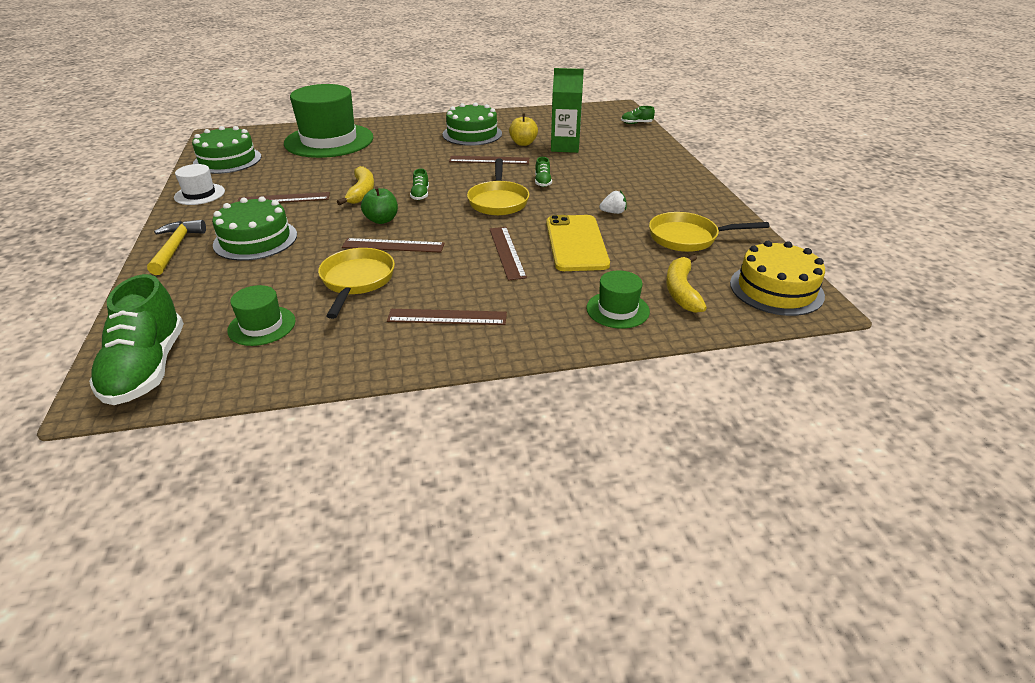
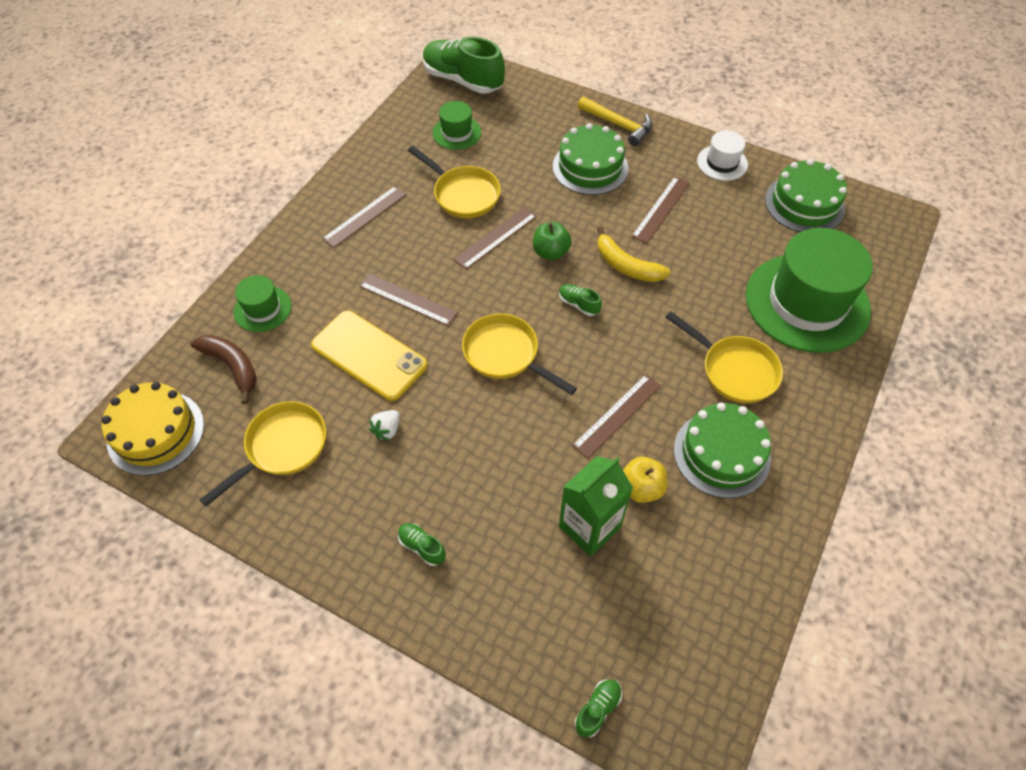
camera: 130 degrees right, 20 degrees up
(410, 144) = (734, 370): none -> yellow pan
(542, 182) = (511, 423): green shoe -> green shoe (422, 547)
(681, 291) = (232, 367): yellow banana -> brown banana

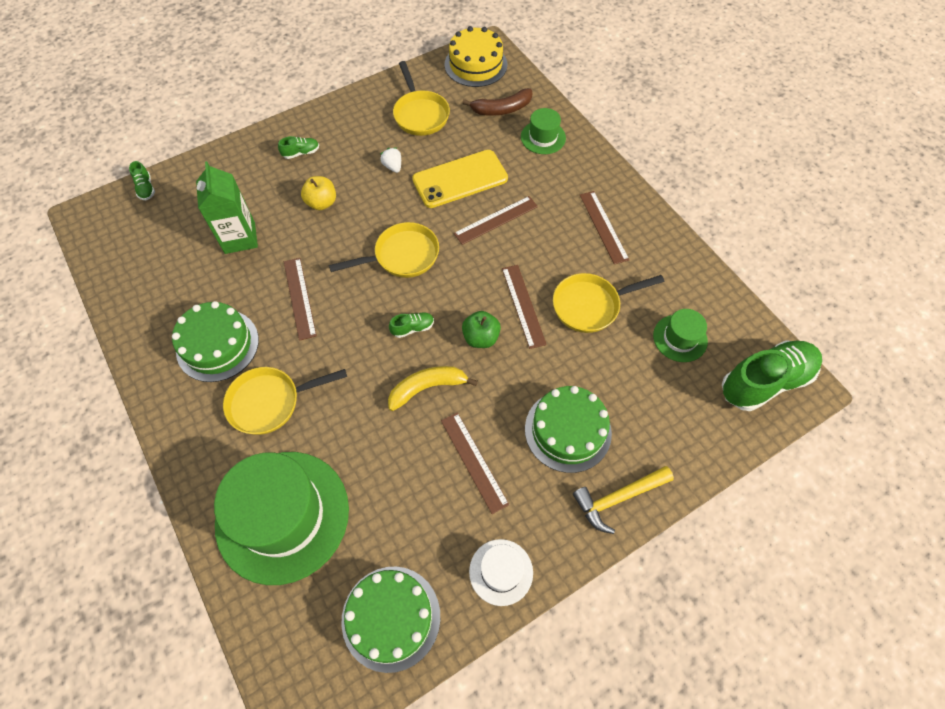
camera: 120 degrees right, 5 degrees up
(641, 488) = (238, 280): yellow apple -> yellow apple (322, 203)

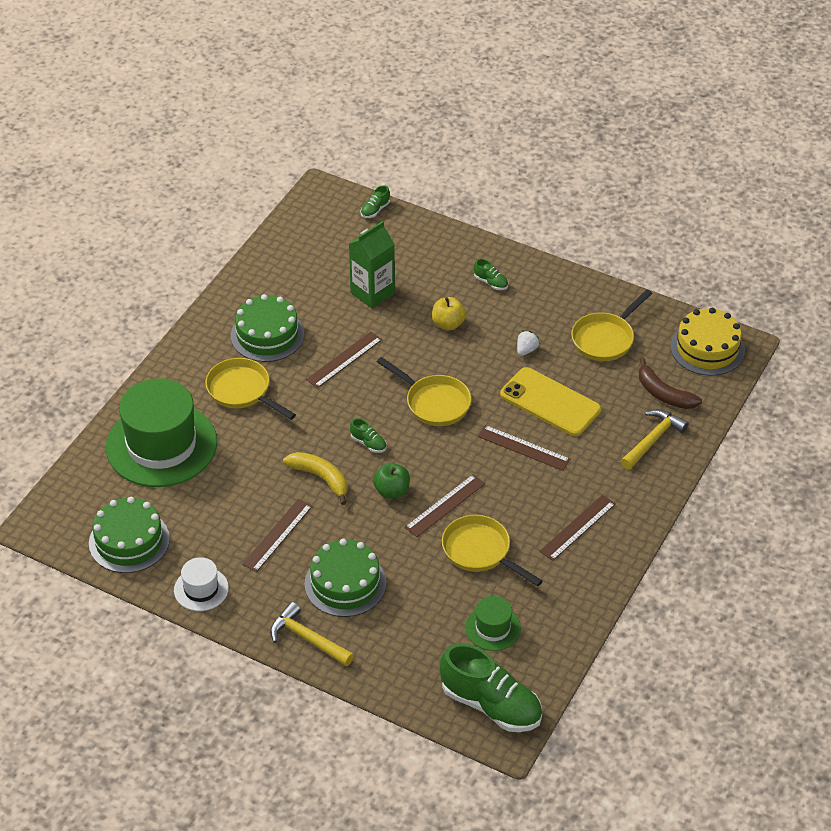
camera: 60 degrees right, 15 degrees down
(543, 137) = (653, 439): green hat -> yellow hammer

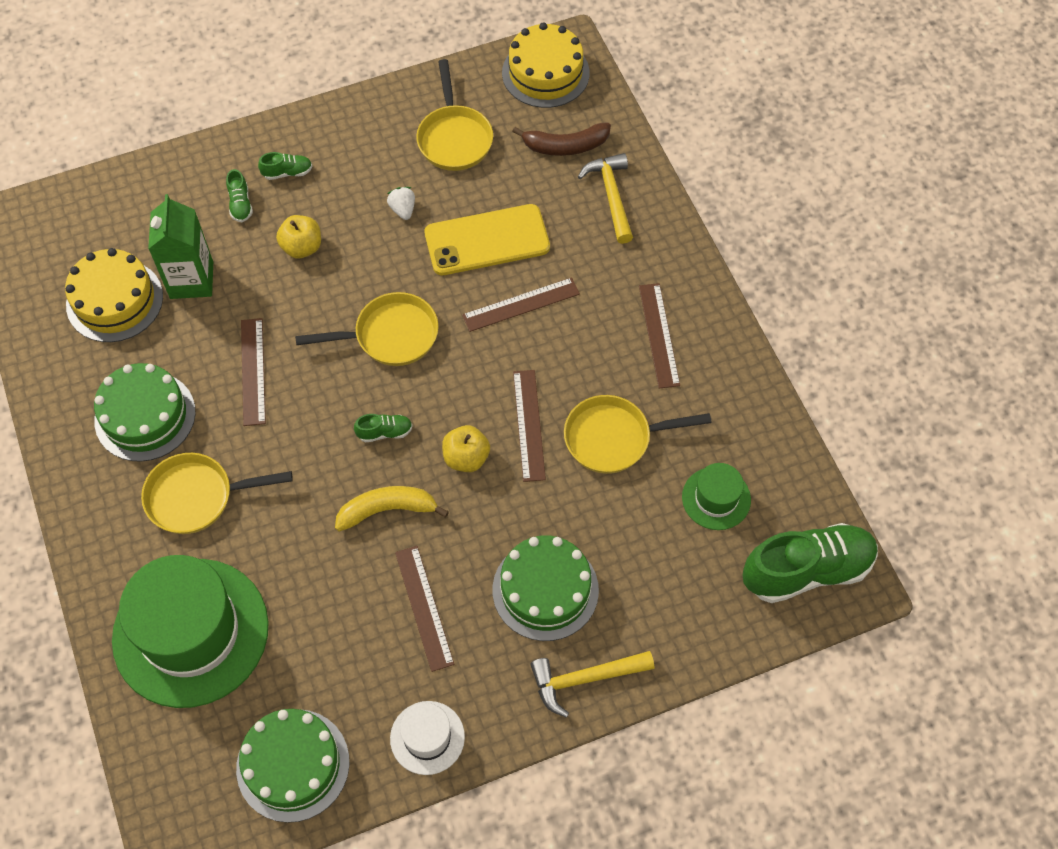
camera: 50 degrees left, 15 degrees up
(323, 271) = (114, 300): none -> yellow cake
(375, 210) = (83, 194): green shoe -> green shoe (240, 204)
(392, 491) = (466, 458): green apple -> yellow apple

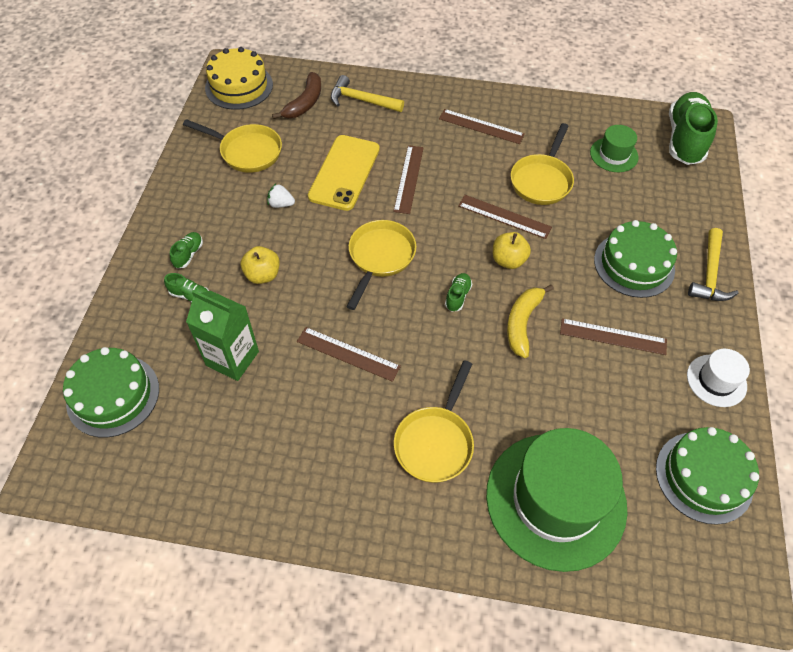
camera: 60 degrees left, 5 degrees down
(114, 300) = (206, 422): yellow cake -> none
(145, 416) = (335, 447): green cake -> green cake (113, 395)

